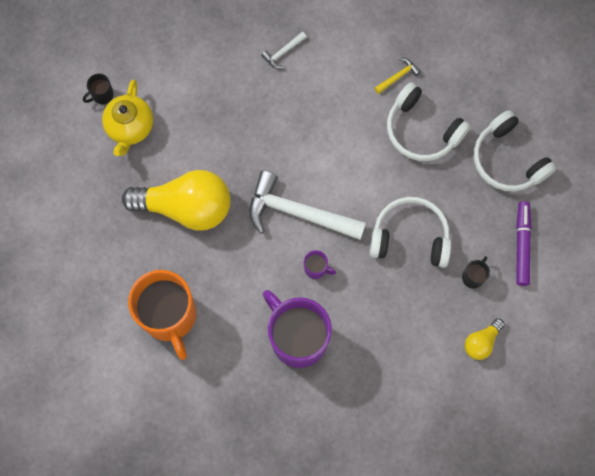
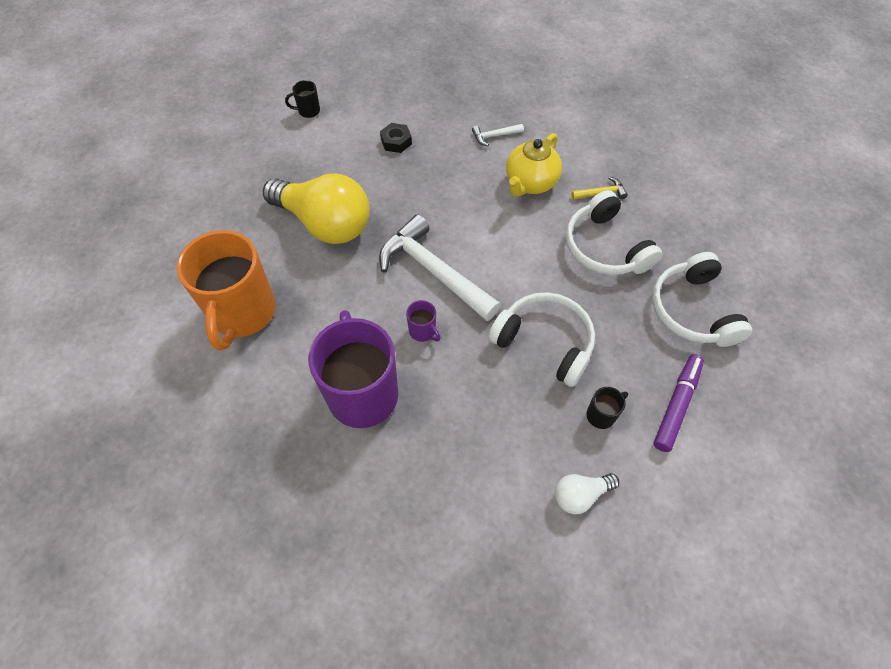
camera: 25 degrees right, 15 degrees down
(130, 127) = (316, 143): yellow teapot -> yellow teapot (530, 183)
(200, 96) = (396, 141): none -> black nut
(481, 342) = (580, 495): yellow light bulb -> white light bulb

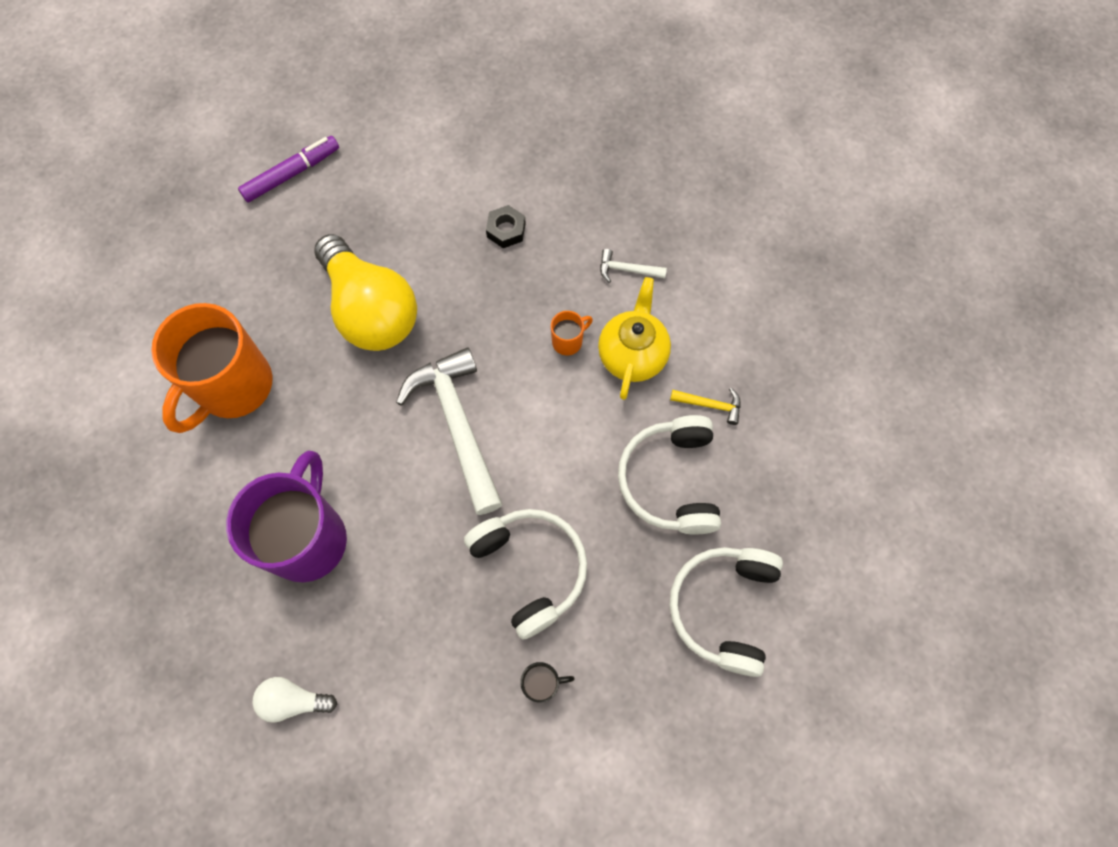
camera: 25 degrees right, 10 degrees up
(308, 111) = (426, 145): black mug -> none
(423, 331) = (407, 494): purple mug -> none
(481, 191) = (568, 341): none -> orange mug
(530, 183) = (632, 355): yellow teapot -> yellow teapot turned 135 degrees clockwise
(580, 495) = (467, 760): white light bulb -> white light bulb (293, 700)
(676, 405) = (631, 712): purple marker -> purple marker (292, 174)

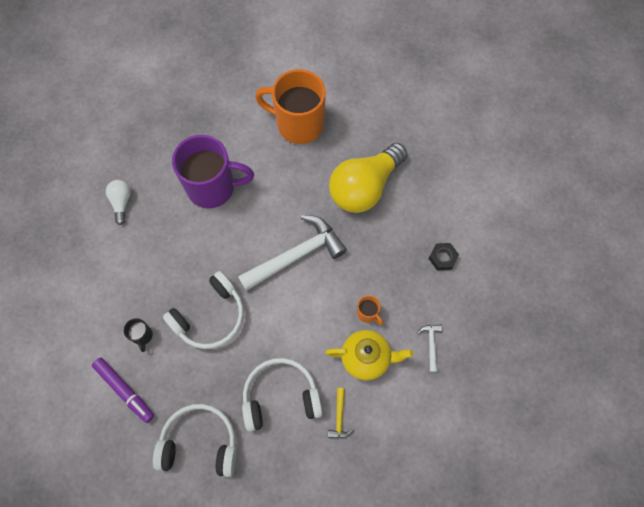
camera: 80 degrees right, 0 degrees up
(292, 174) = (451, 118): purple marker -> purple marker (125, 390)

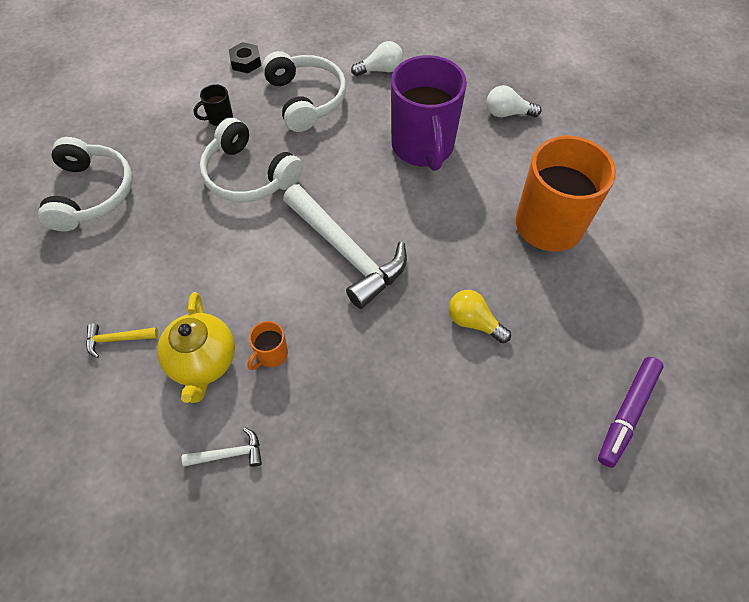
camera: 80 degrees right, 10 degrees down
(125, 390) = (155, 116): purple marker -> purple marker (627, 413)
(194, 123) = (507, 113): none -> white light bulb
(280, 396) = (147, 266): white headphones -> white headphones (306, 99)
(364, 187) = (473, 322): yellow light bulb -> yellow light bulb, size x0.45
(442, 258) = (379, 455): black nut -> black nut (246, 62)

